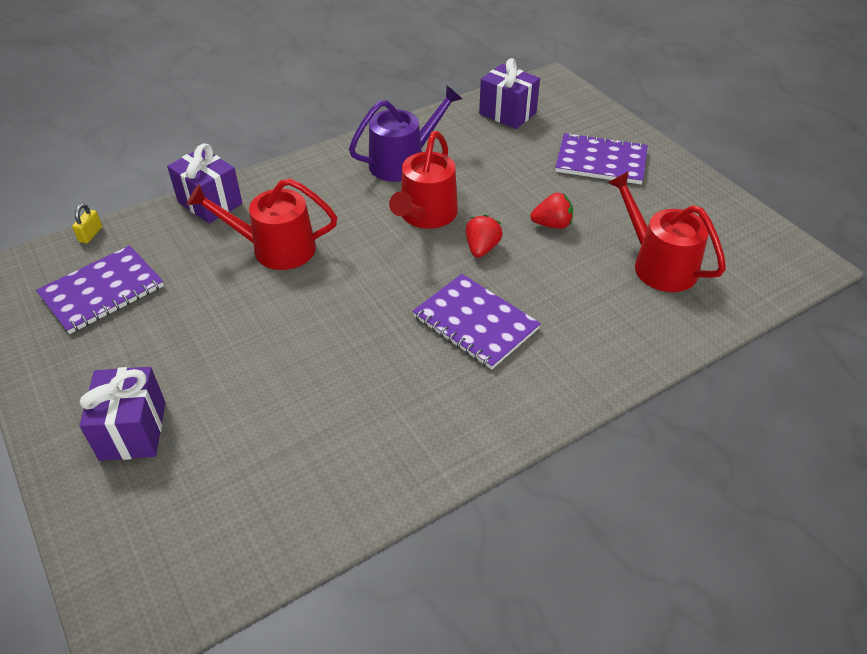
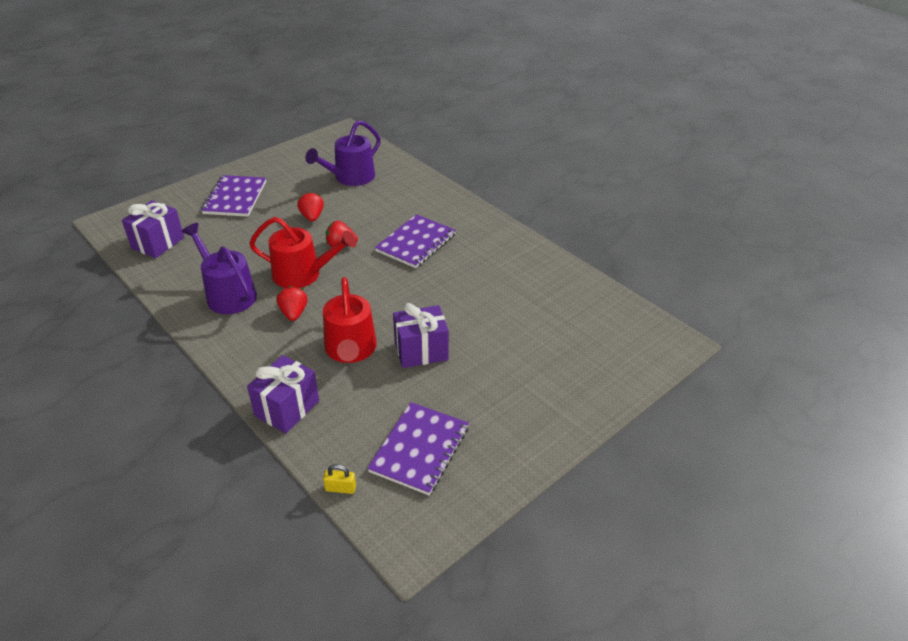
camera: 100 degrees left, 5 degrees down
(102, 291) = (420, 449): purple notebook -> purple notebook turned 75 degrees clockwise
(133, 431) = (554, 381): purple gift -> purple gift (421, 351)
(354, 208) = (294, 313): none -> red strawberry
(658, 264) = (350, 177): red watering can -> purple watering can

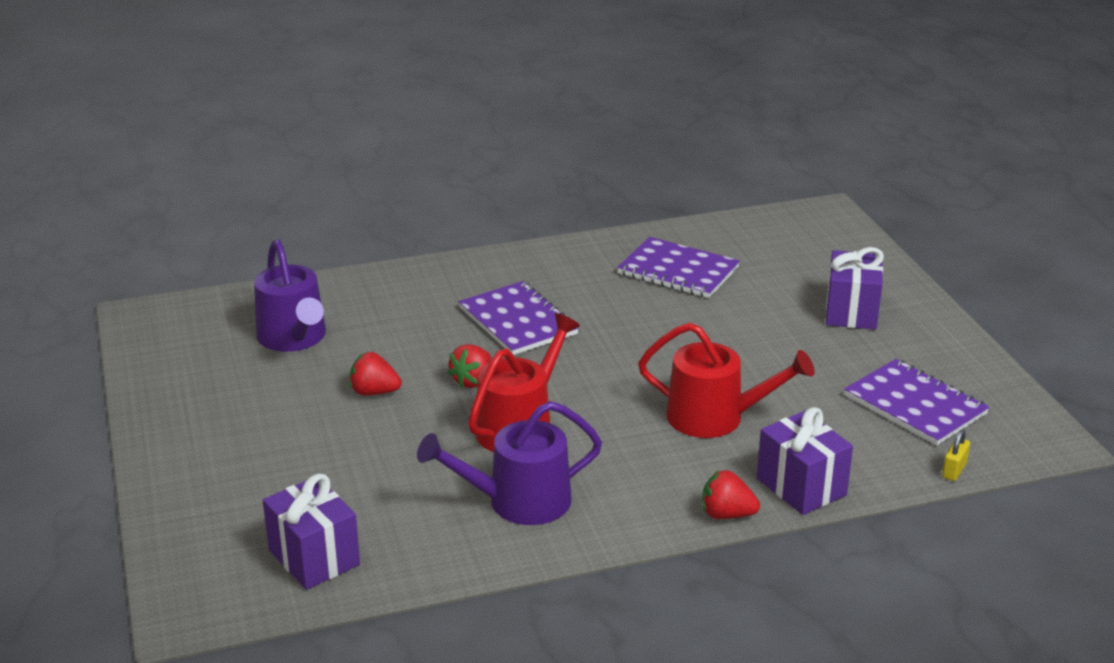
camera: 65 degrees left, 10 degrees down
(235, 197) = (244, 457): purple notebook -> purple notebook (678, 271)
(294, 313) = (607, 449): red strawberry -> red strawberry (726, 514)
(421, 351) = (748, 367): purple gift -> purple gift (851, 312)

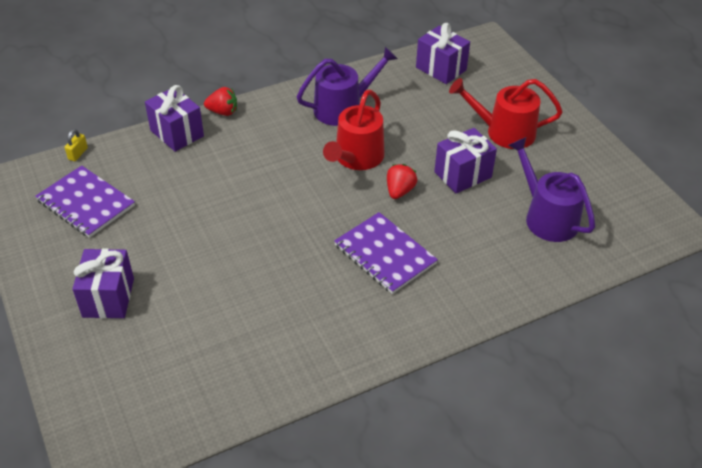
camera: 170 degrees right, 15 degrees up
(374, 392) = (462, 174): red strawberry -> purple gift
(678, 271) = (258, 336): purple notebook -> none
(715, 417) = (228, 178): red watering can -> red watering can (504, 132)

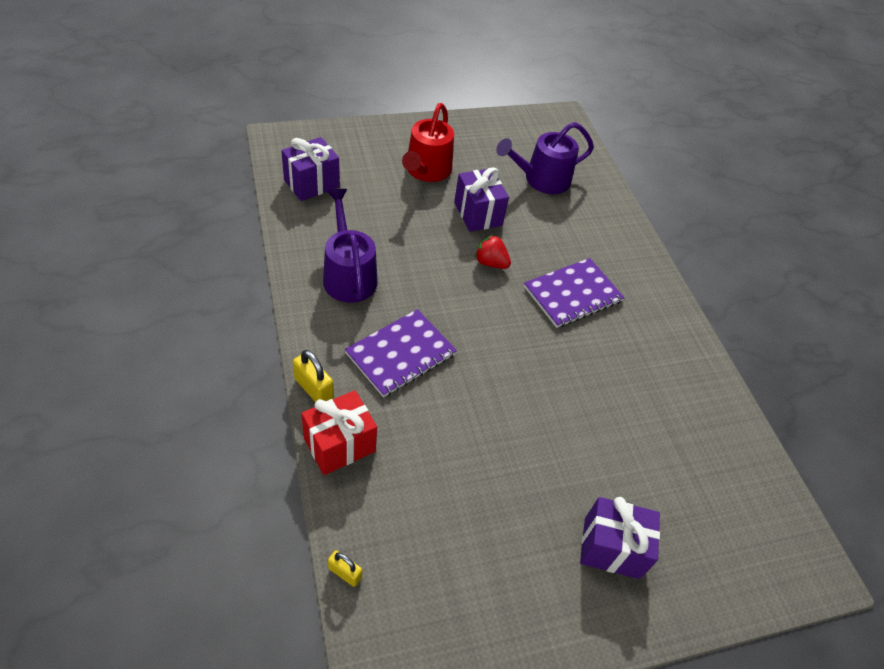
camera: 85 degrees left, 5 degrees up
(86, 203) = (449, 566): purple notebook -> purple notebook (401, 354)
(177, 133) = (339, 444): purple gift -> red gift
(223, 112) = (314, 388): red strawberry -> yellow padlock
(356, 158) = (434, 283): red watering can -> none

